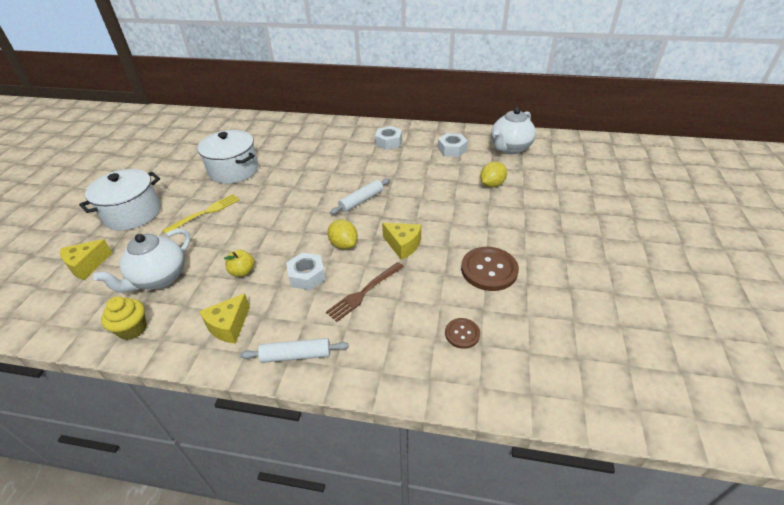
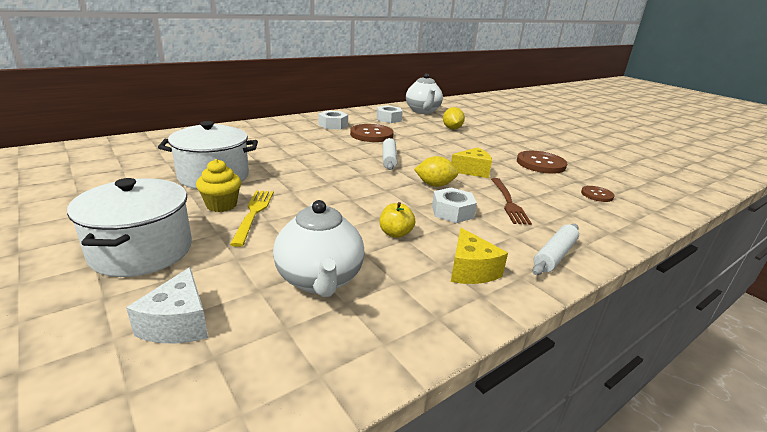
camera: 50 degrees left, 15 degrees down
(87, 265) = (178, 323): yellow cheese -> white cheese
(132, 329) = (388, 331): yellow cupcake -> yellow cupcake (221, 205)
(399, 166) = (371, 135): none -> brown button

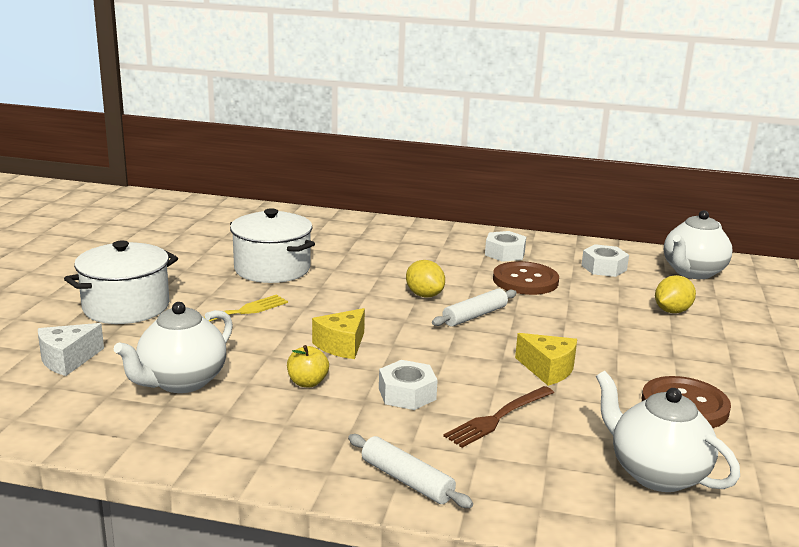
camera: 50 degrees right, 5 degrees down
(221, 205) = (230, 296): yellow cupcake -> none
(434, 185) = (457, 363): yellow lemon -> yellow lemon (424, 295)
(470, 270) = (298, 441): yellow cheese -> yellow cheese (342, 345)
(554, 255) = (407, 480): white rolling pin -> white rolling pin turned 45 degrees clockwise
(597, 195) = (656, 473): brown button -> white teapot

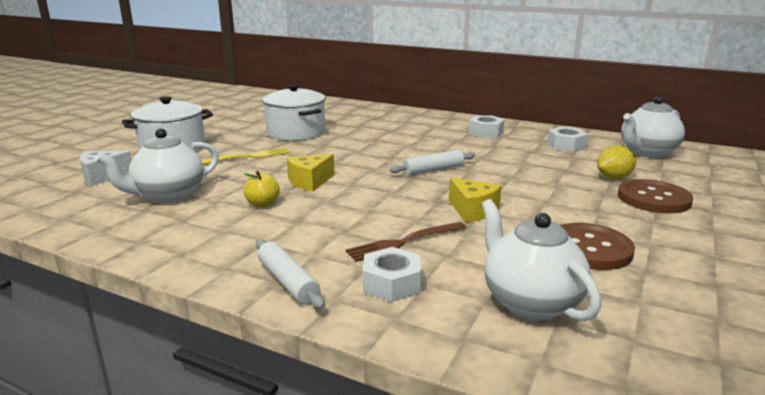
camera: 15 degrees right, 0 degrees up
(407, 394) = (337, 218): white nut -> white nut (391, 283)
(424, 295) = (401, 154): yellow lemon -> none
(525, 280) = (491, 150): brown button -> brown button (653, 199)

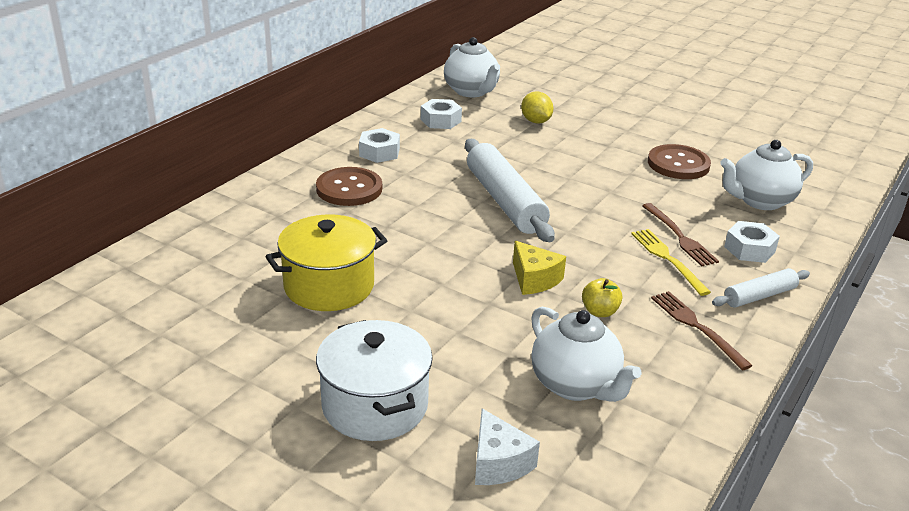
camera: 85 degrees left, 10 degrees up
(234, 243) = (696, 327): none -> brown fork
(248, 157) = (434, 327): yellow fork -> yellow fork (667, 259)
(296, 132) = (329, 286): white pot -> yellow pot
(433, 170) = (504, 201): white rolling pin -> white rolling pin, size x1.88
(472, 211) = (612, 197): yellow cheese -> none
(653, 199) = (584, 118): brown button -> brown button (349, 189)

